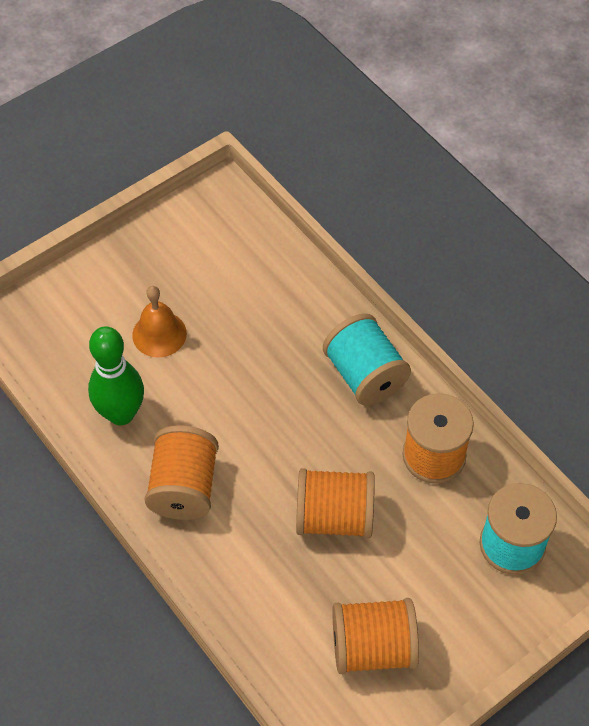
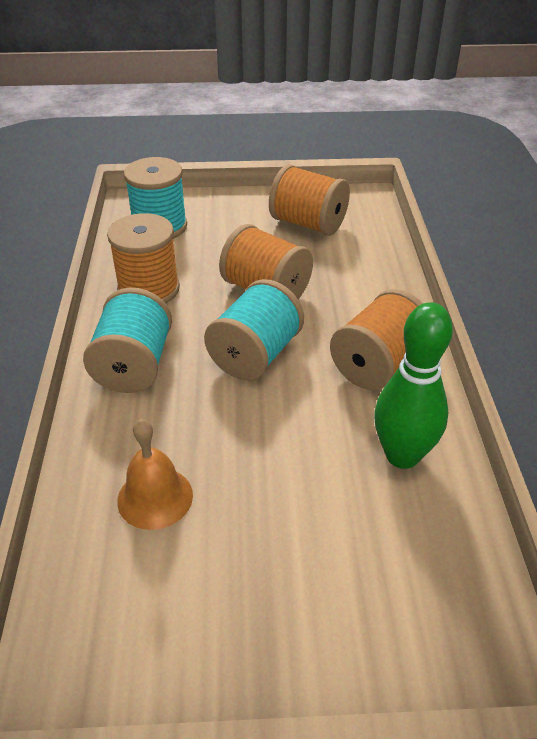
camera: 145 degrees left, 15 degrees down
(159, 334) = (301, 517): orange bell -> orange bell (155, 497)
(285, 439) = (255, 355): none -> turquoise spool

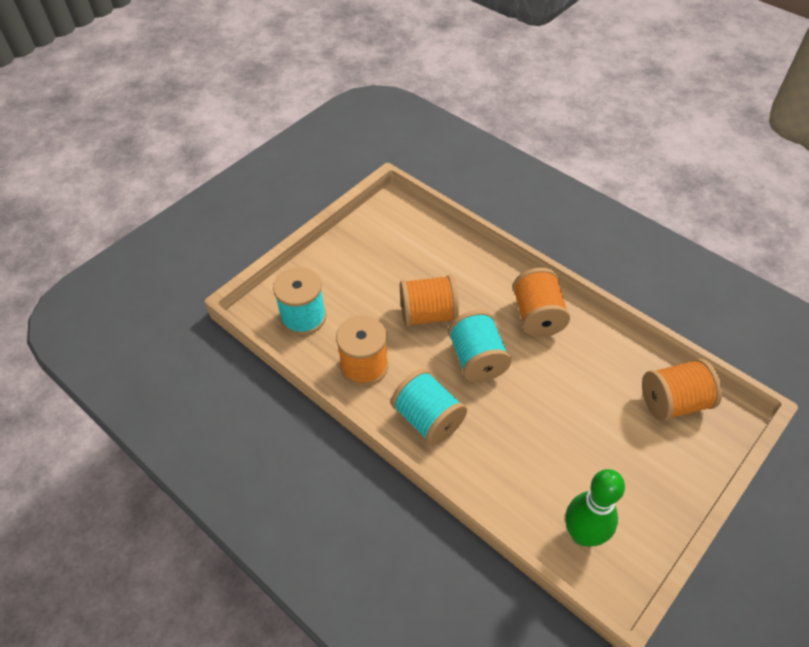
camera: 45 degrees left, 10 degrees up
(155, 497) = (539, 475): orange bell -> none
(308, 224) = (387, 249): orange spool -> orange spool (673, 402)
(402, 455) = (605, 357): green bowling pin -> green bowling pin (583, 534)

